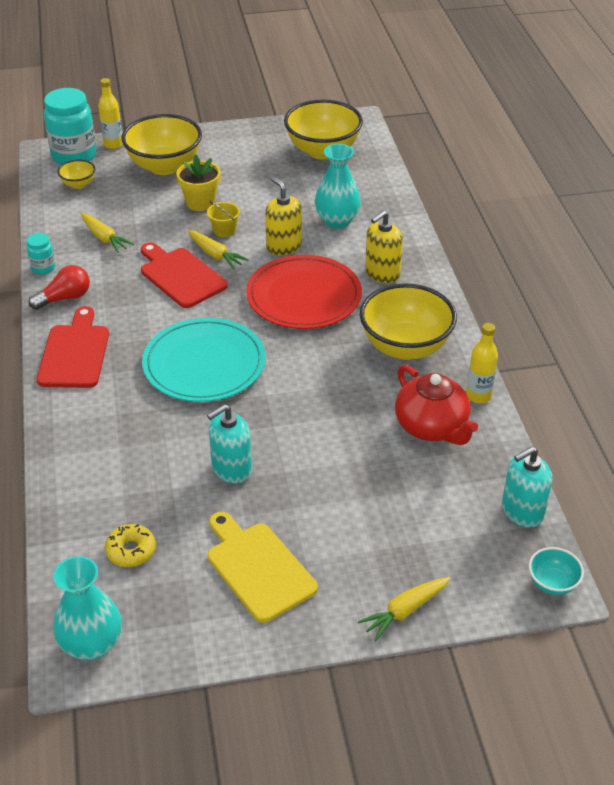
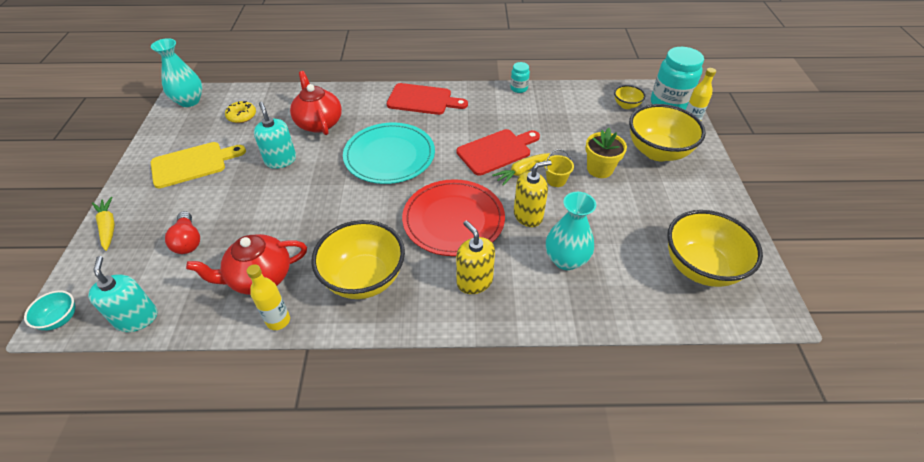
camera: 100 degrees right, 5 degrees up
(65, 298) = (482, 97): red light bulb -> red light bulb (188, 241)
(104, 238) = (551, 116): yellow carrot -> none
(140, 451) = (319, 123): none -> red teapot

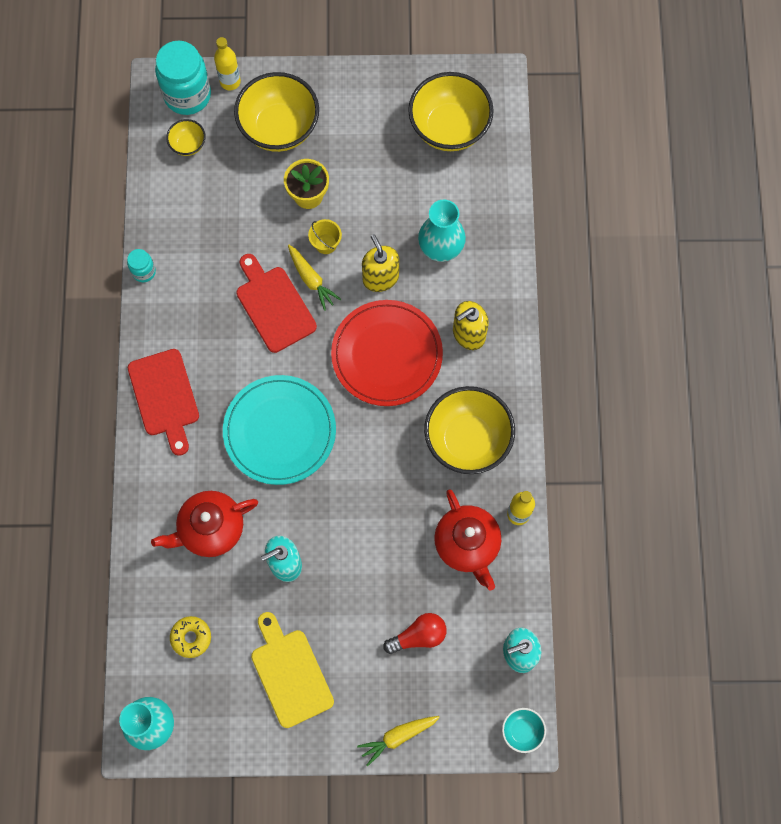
camera: 90 degrees left, 25 degrees up
(422, 100) = (164, 397): red cutting board -> red cutting board turned 150 degrees clockwise

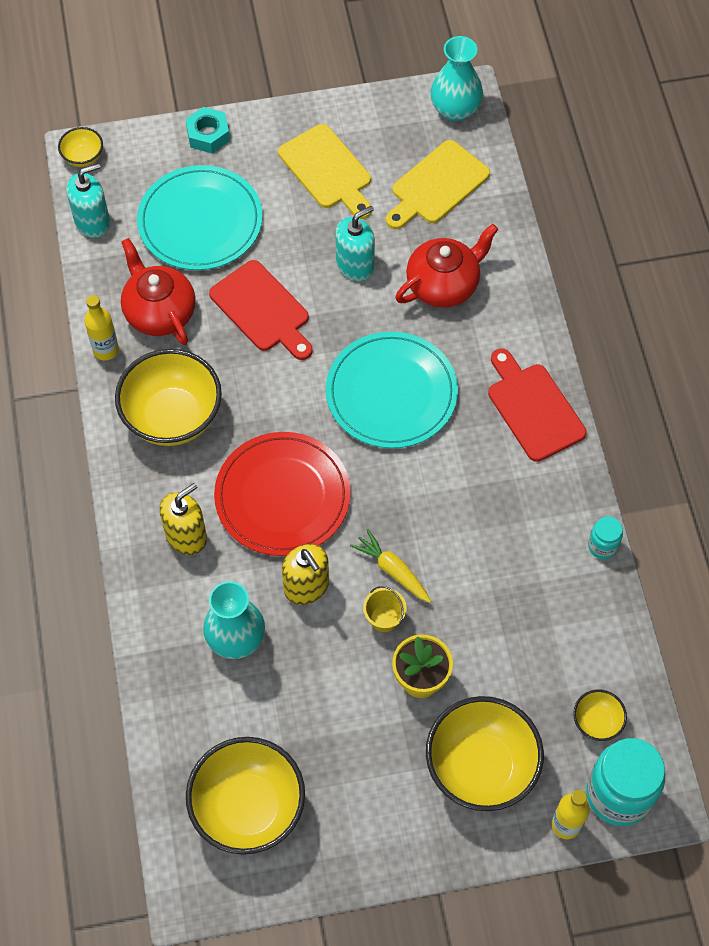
camera: 170 degrees right, 10 degrees down
(191, 637) = (436, 185): yellow donut -> yellow cutting board
(274, 305) = (431, 531): red cutting board -> red cutting board (262, 310)
(398, 737) = (208, 135): yellow carrot -> turquoise nut
(418, 636) = (200, 221): red light bulb -> turquoise plate
(522, 731) = (83, 157): turquoise bowl -> yellow bowl

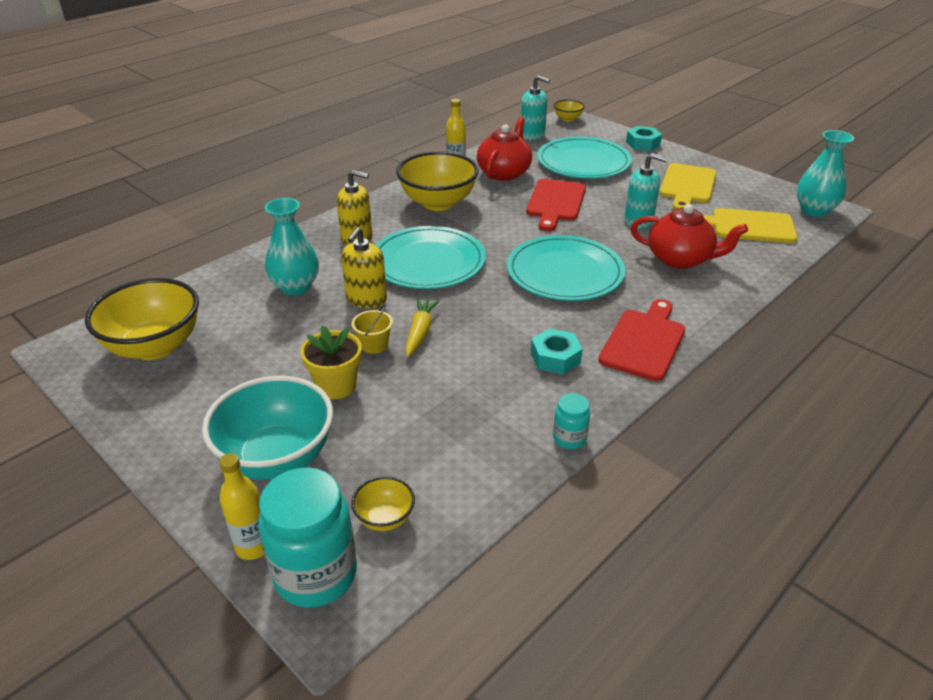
camera: 55 degrees right, 25 degrees down
(282, 496) = (428, 262): red plate -> turquoise plate
(481, 767) = (277, 458): yellow bowl -> turquoise bowl
(505, 489) = (555, 358): none -> turquoise nut

